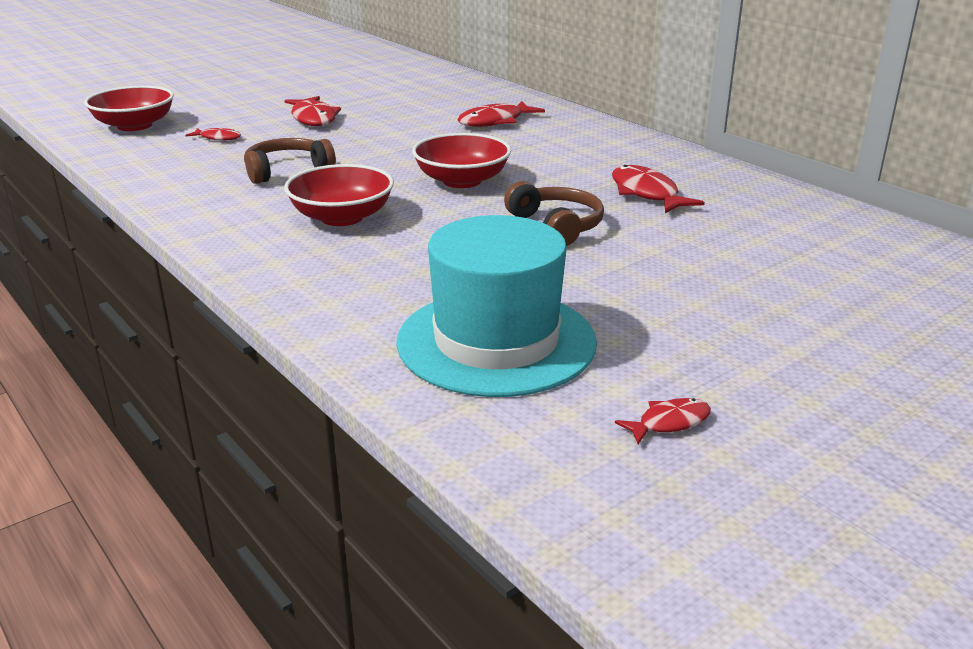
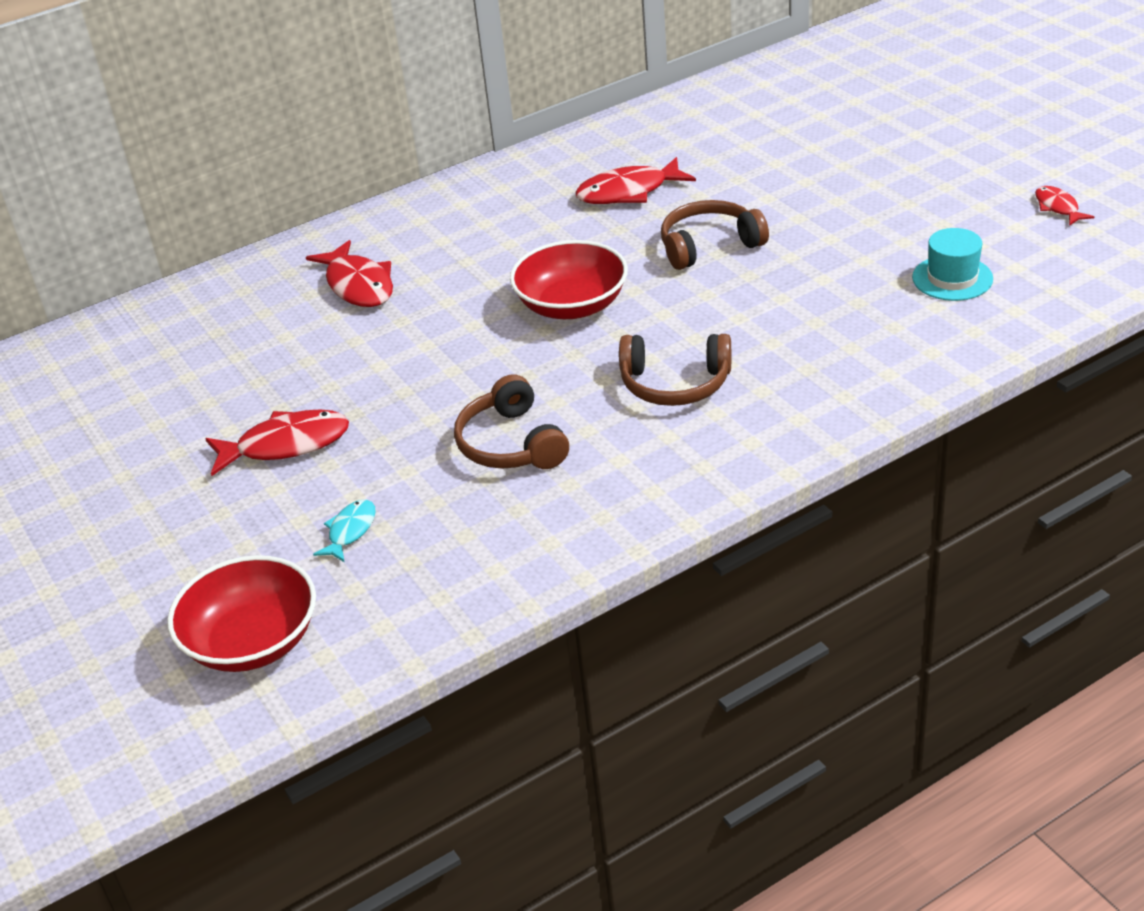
camera: 80 degrees left, 10 degrees up
(218, 138) = (350, 531): red fish -> turquoise fish
(342, 217) = (675, 384): red bowl -> brown headphones
(496, 341) = (952, 278): turquoise hat -> turquoise hat, size x0.46

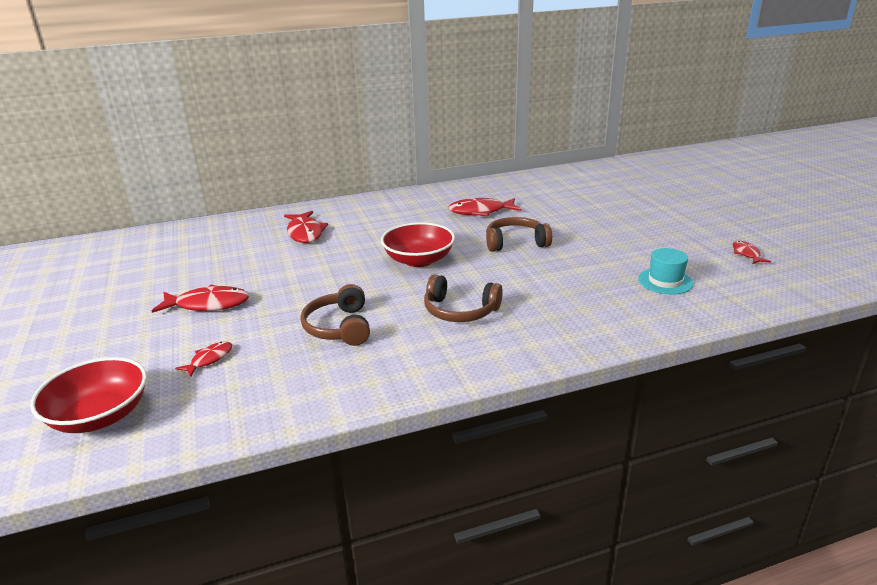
camera: 10 degrees right, 10 degrees down
(350, 531) = (209, 359): turquoise fish -> red fish

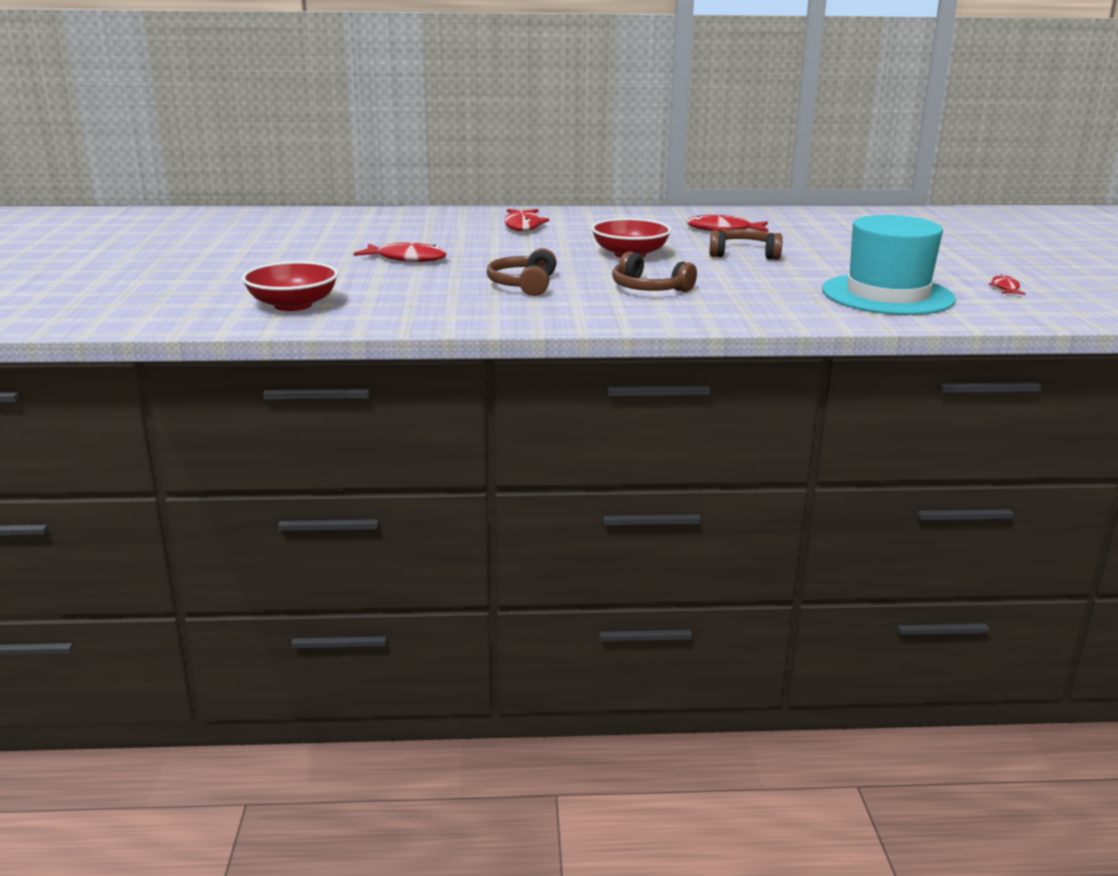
camera: 15 degrees right, 5 degrees down
(209, 359) = (395, 288): red fish -> none
(665, 281) = (887, 295): turquoise hat -> turquoise hat, size x2.18

